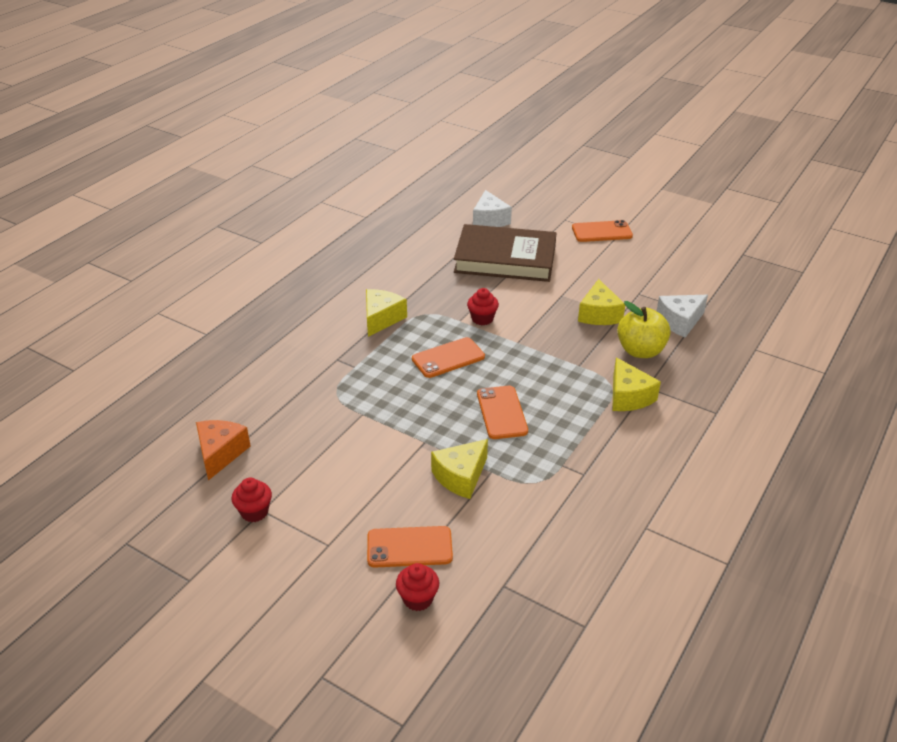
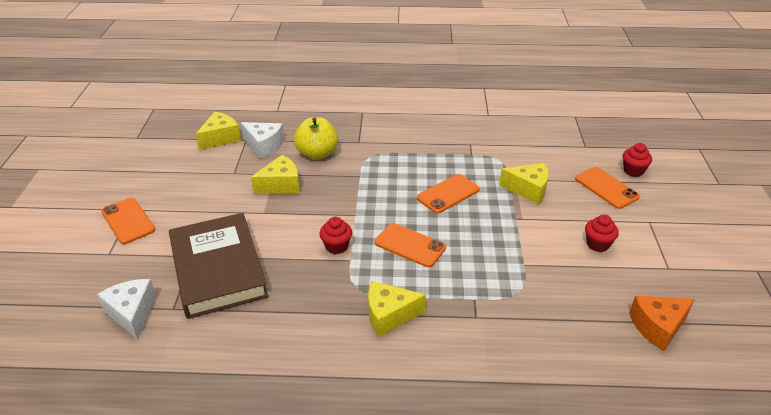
camera: 120 degrees left, 0 degrees up
(254, 512) = (674, 271): red cupcake -> red cupcake (597, 244)
(489, 220) = (132, 313): white cheese -> white cheese turned 75 degrees counterclockwise
(628, 396) = (377, 146): yellow cheese -> yellow cheese (220, 138)

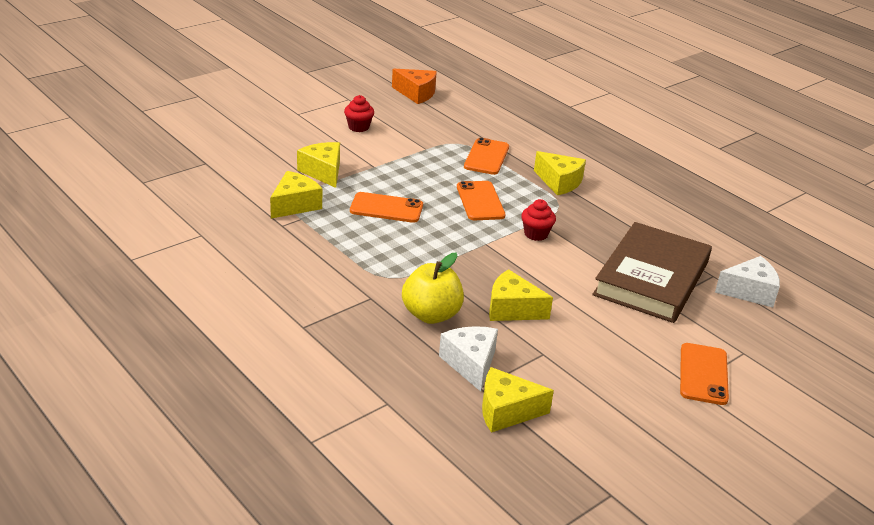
camera: 135 degrees left, 5 degrees down
(132, 313) = (749, 292): white cheese -> white cheese turned 120 degrees counterclockwise
(491, 158) = (295, 205): none -> yellow cheese
(606, 188) = (270, 139): orange phone -> orange phone (486, 157)
(633, 171) = (224, 132): red cupcake -> none

